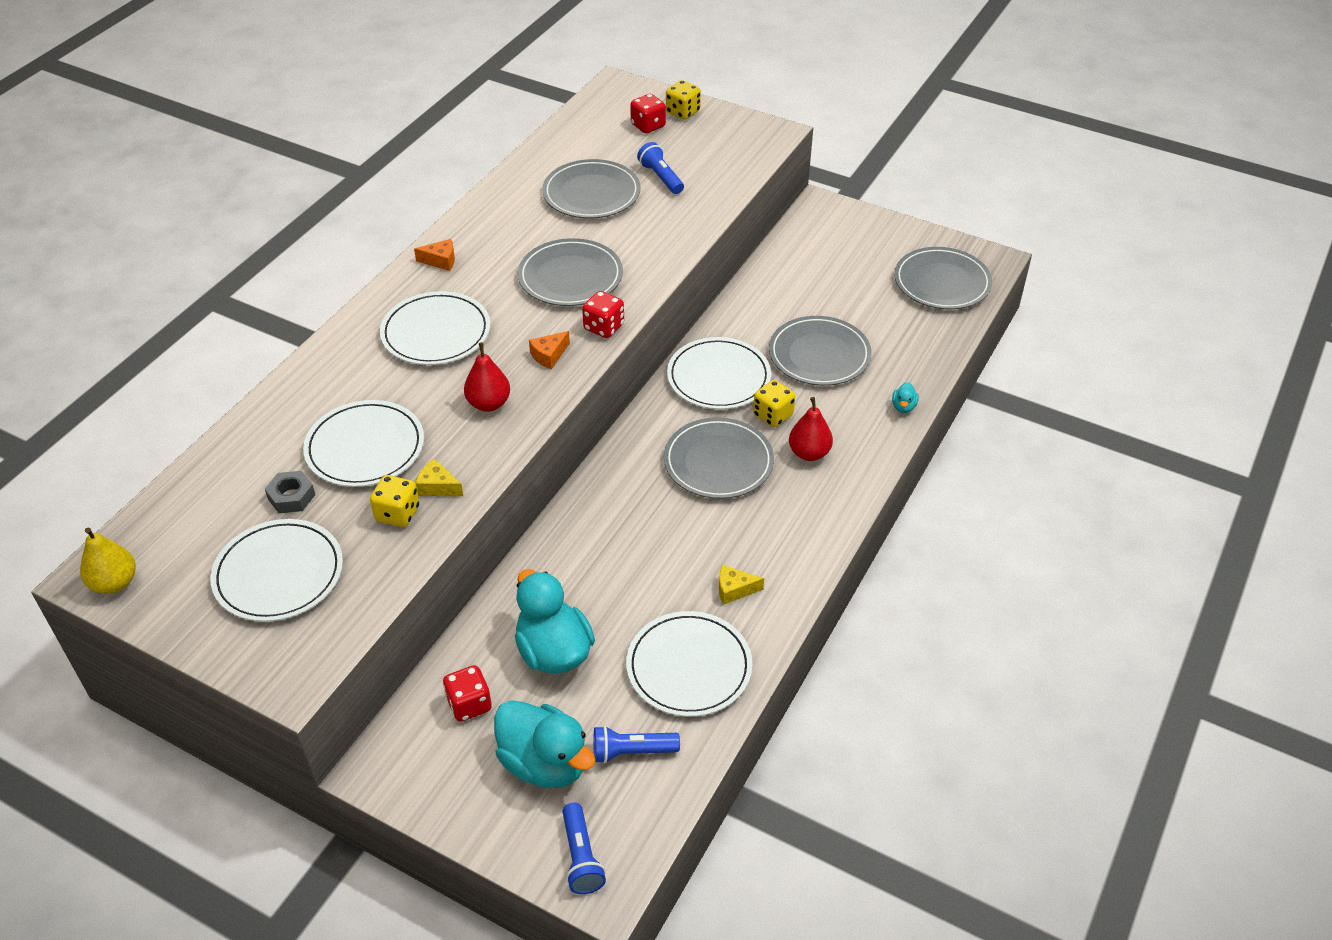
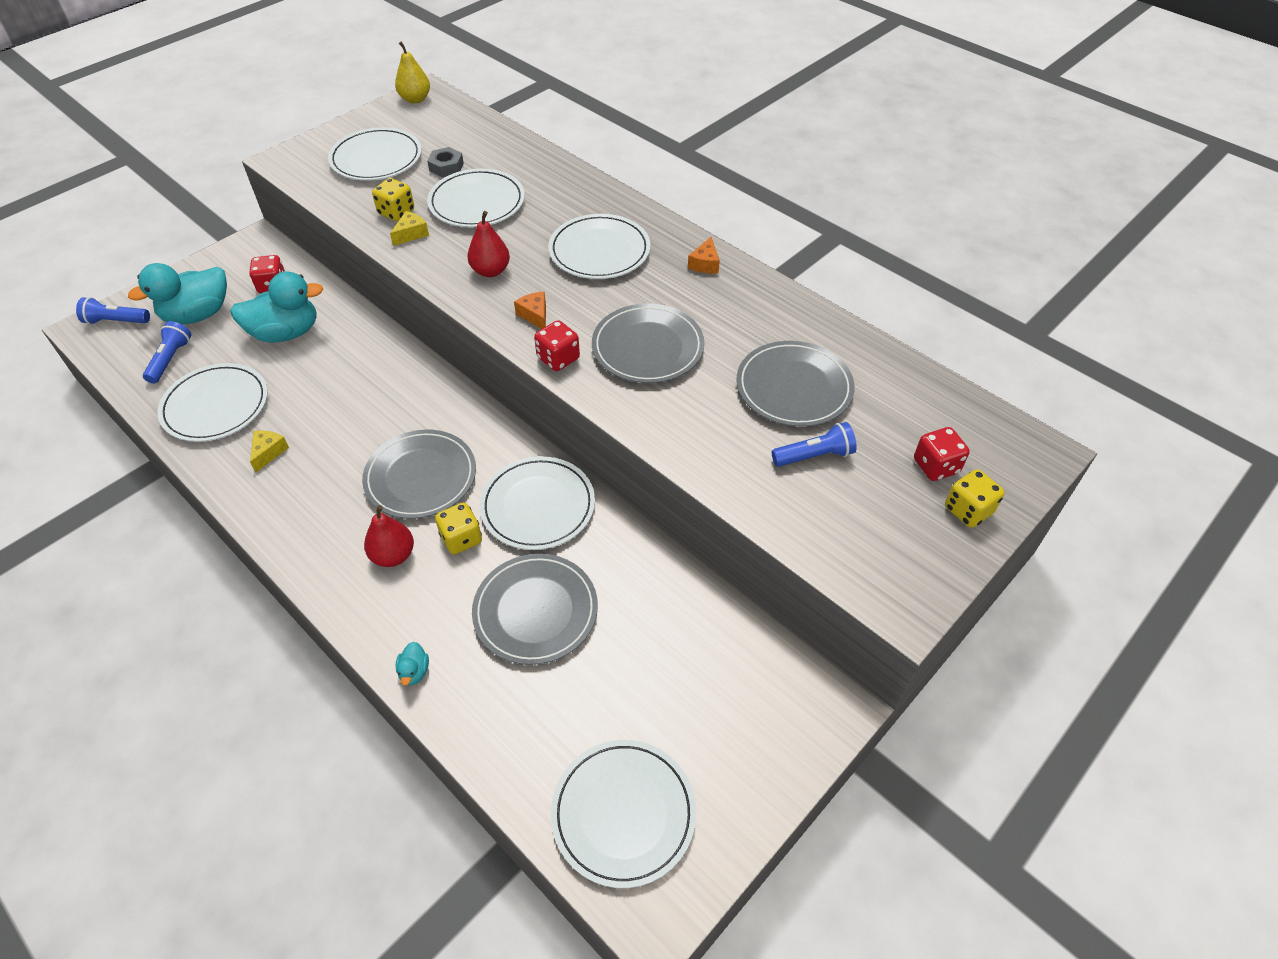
camera: 105 degrees right, 5 degrees up
(903, 407) = (414, 671): turquoise duck -> turquoise duck turned 120 degrees counterclockwise
(942, 282) = (623, 813): grey plate -> white plate

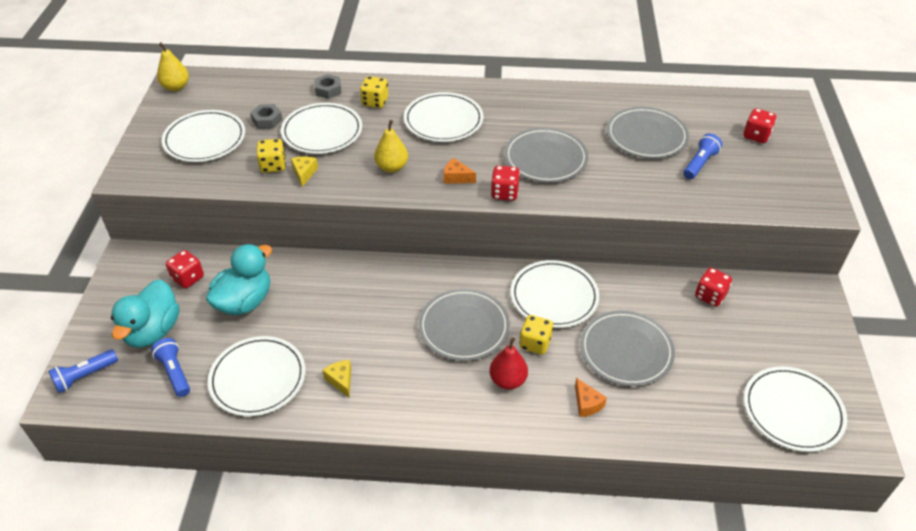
camera: 40 degrees left, 5 degrees down
(414, 671) = (605, 430): turquoise duck -> none
(491, 271) = (392, 167): red pear -> yellow pear
(534, 165) = (328, 90): none -> grey nut
(699, 621) = (710, 296): none -> red dice
(705, 264) = (514, 96): orange cheese -> orange cheese (587, 403)
(968, 510) = (794, 147): yellow dice -> yellow dice (375, 102)

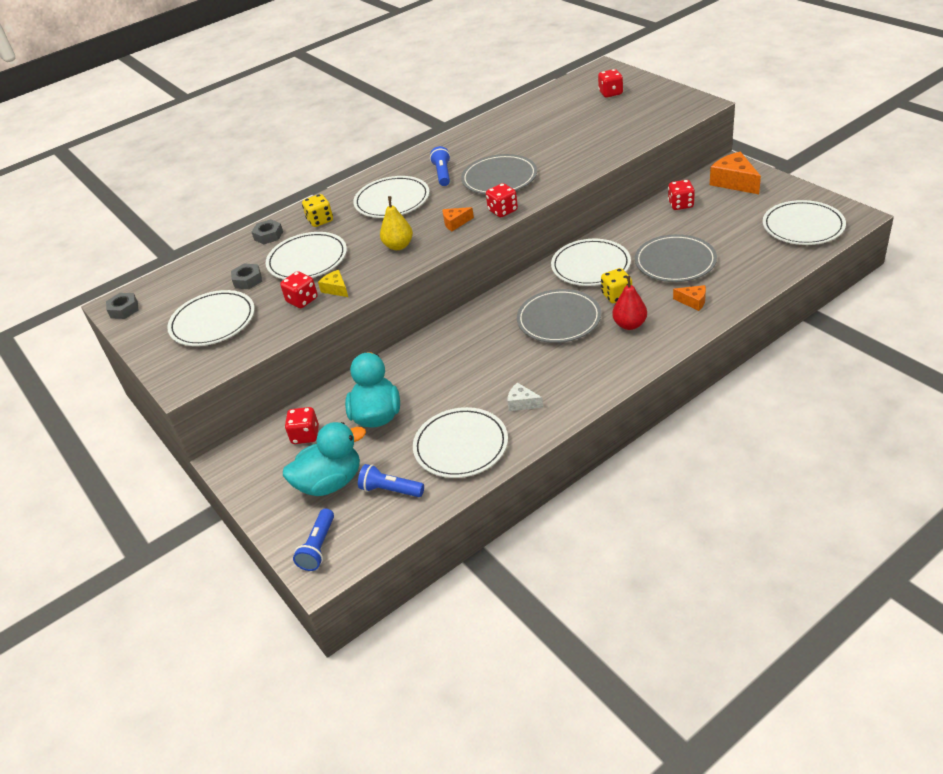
camera: 35 degrees left, 5 degrees down
(153, 331) = (330, 482): turquoise duck -> turquoise duck turned 90 degrees counterclockwise
(176, 87) = (124, 309): yellow pear -> grey nut
(273, 166) = (302, 300): yellow dice -> red dice
(341, 380) = (522, 403): yellow cheese -> white cheese
(646, 136) = (545, 130): grey plate -> none
(699, 163) = (600, 125): blue flashlight -> blue flashlight (442, 174)
(792, 310) = (734, 182): none -> orange cheese

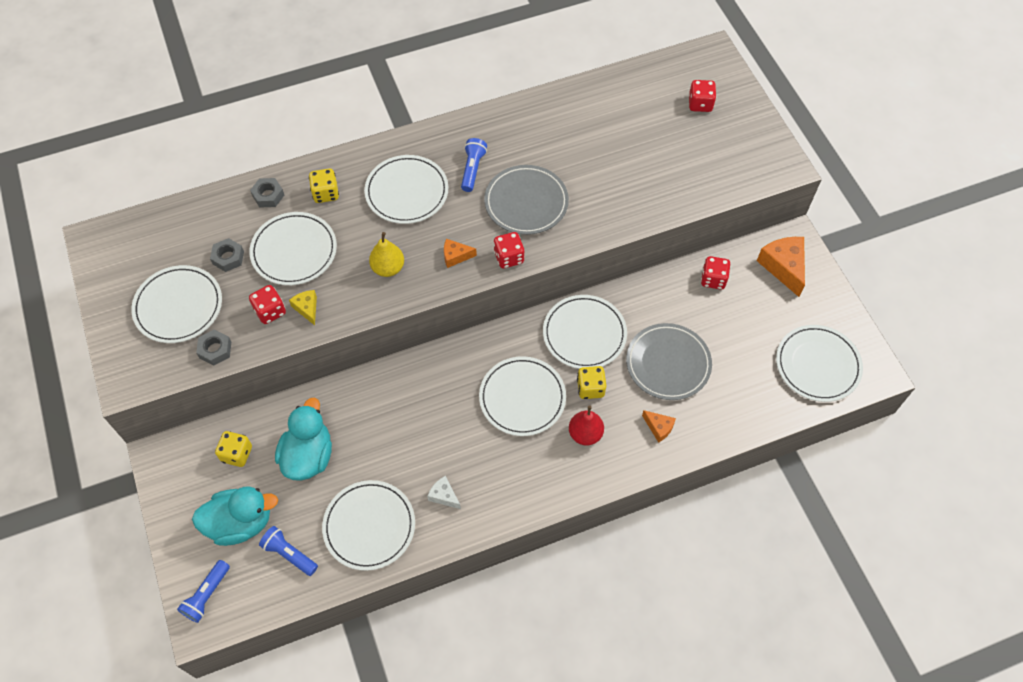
camera: 10 degrees right, 20 degrees up
(124, 309) = (101, 251): grey nut -> grey nut (215, 350)
(305, 435) = (237, 454): red dice -> yellow dice
(559, 319) = (522, 398): grey plate -> white plate

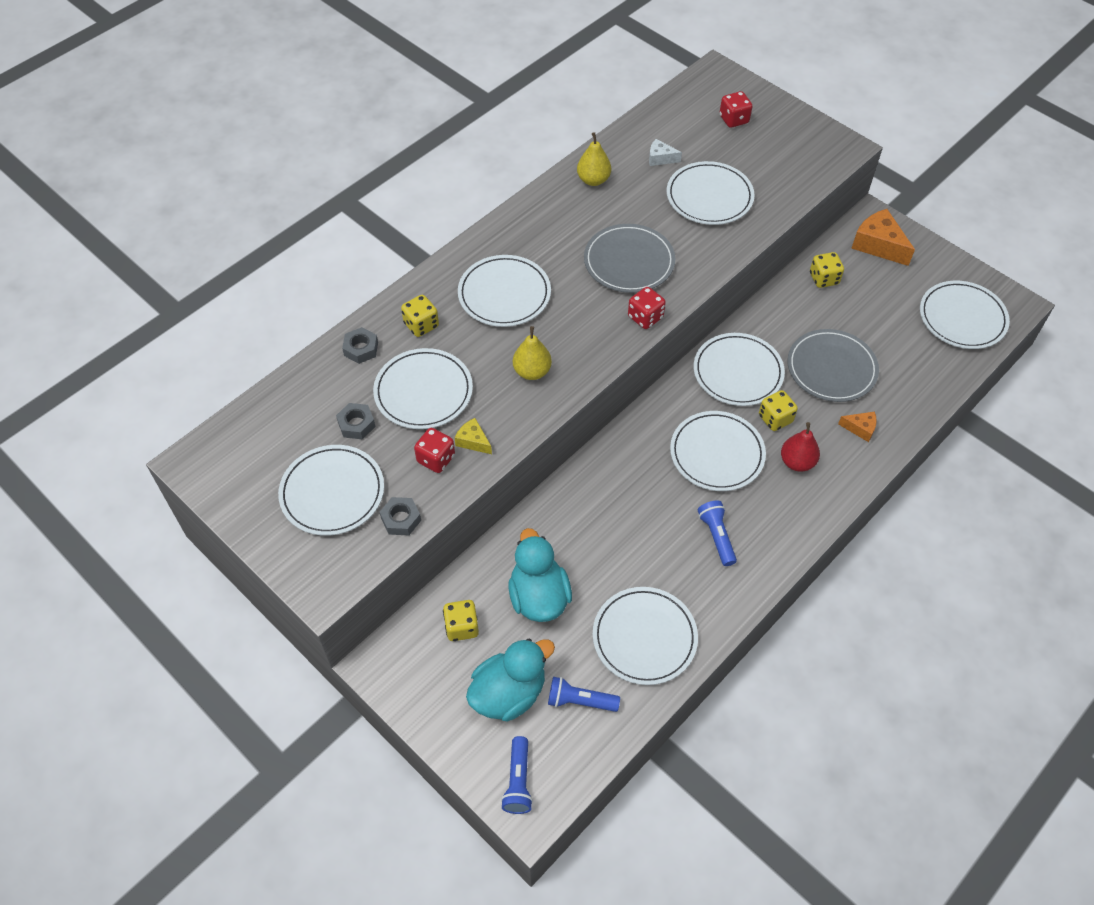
camera: 25 degrees left, 5 degrees down
(444, 496) = (700, 576): white cheese -> white cheese (660, 158)
(455, 256) = (592, 335): orange cheese -> none
(472, 169) = (556, 250): blue flashlight -> blue flashlight (716, 536)
(542, 117) = (593, 180): none -> yellow pear
(632, 169) = (709, 196): none -> white plate
(713, 279) = (824, 279): red dice -> yellow dice

